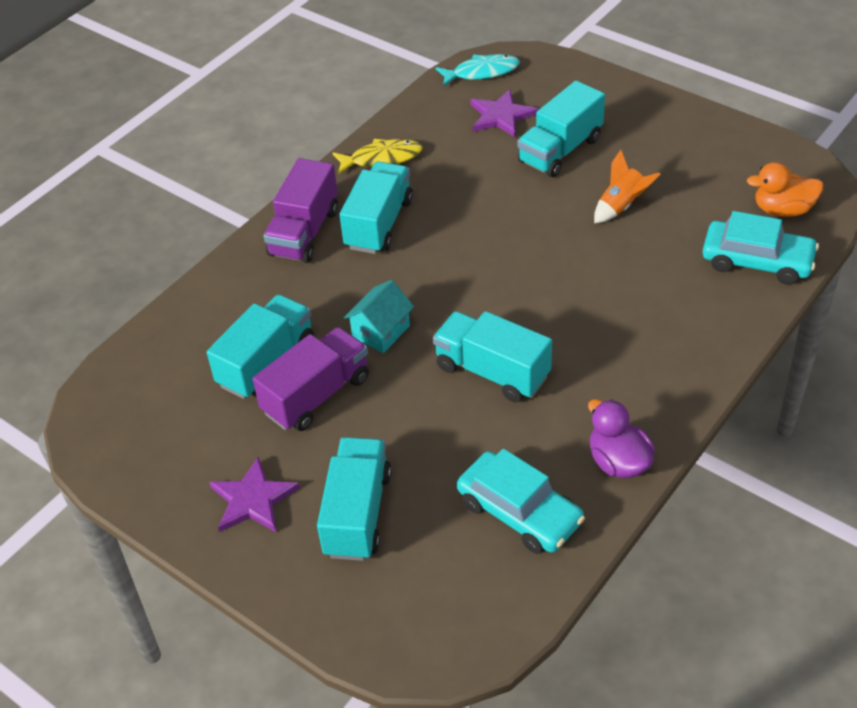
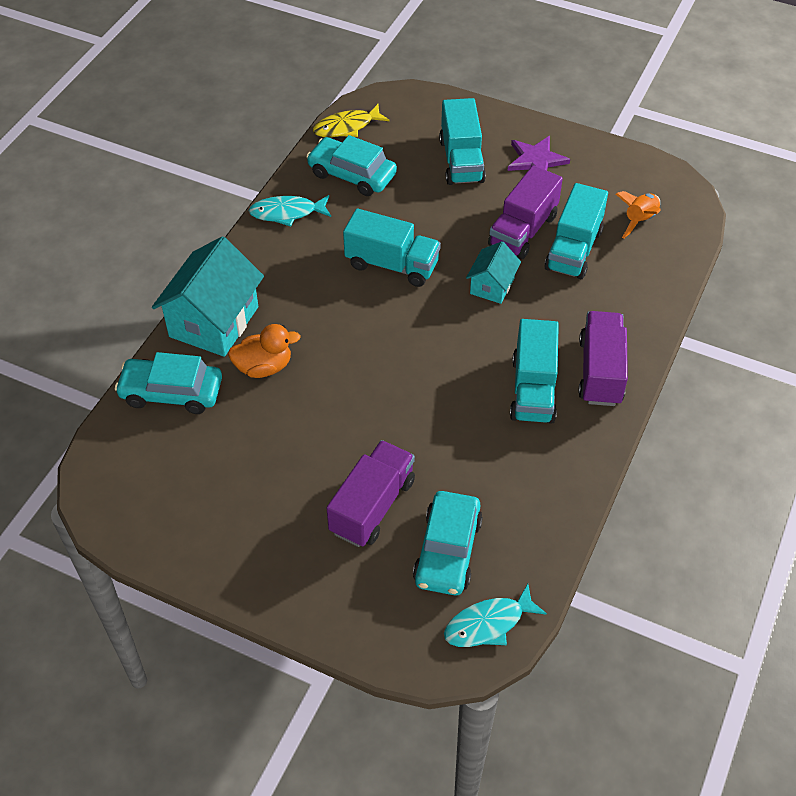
camera: 165 degrees right, 5 degrees up
(382, 158) = (560, 471): yellow fish -> yellow fish (347, 127)
(501, 116) = (448, 551): purple star -> turquoise car
(560, 150) = (372, 506): turquoise truck -> purple truck
(618, 462) = (287, 213): purple duck -> turquoise fish
(621, 206) = (300, 439): orange rocket -> orange rocket (639, 220)
(714, 329) = (214, 322): none -> turquoise house
(782, 210) = (140, 454): orange duck -> orange duck (264, 367)

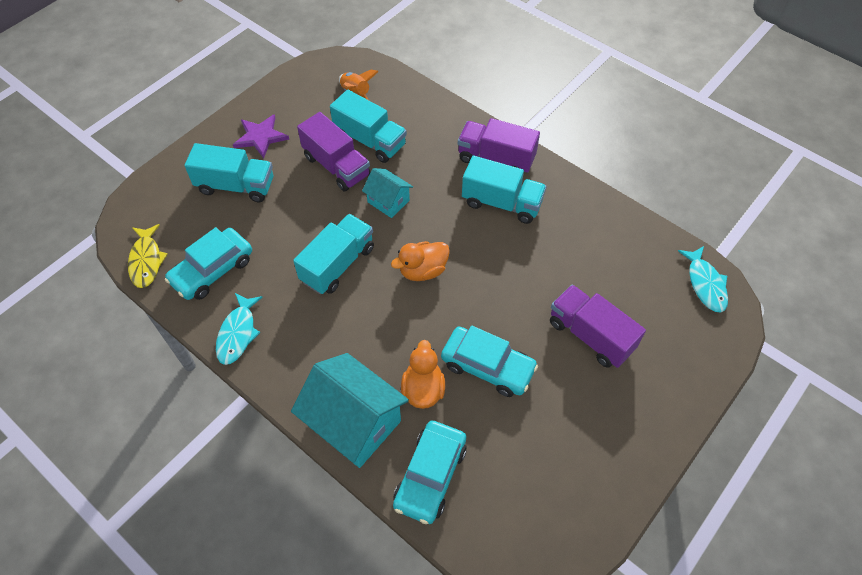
camera: 75 degrees left, 5 degrees up
(409, 336) = (423, 271): none -> orange duck
(448, 551) = (640, 294): turquoise car -> turquoise car (487, 366)

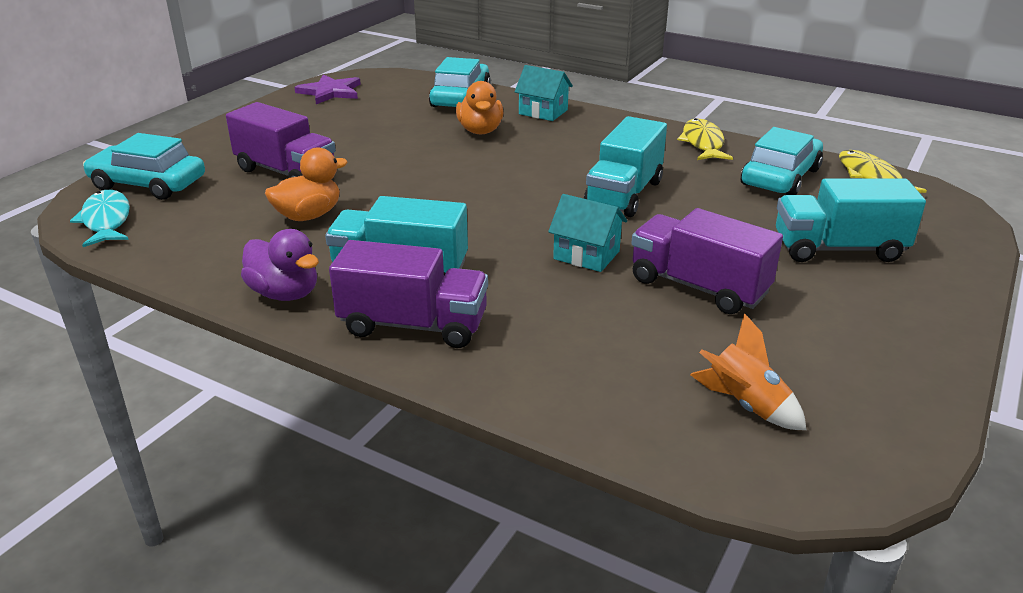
camera: 170 degrees right, 25 degrees down
(238, 333) = (703, 143): turquoise fish -> yellow fish
(260, 137) = (868, 311): purple star -> purple star (330, 92)
(354, 423) = (543, 112): turquoise house -> turquoise house, size x0.54
(370, 141) = (662, 327): turquoise truck -> none
(423, 271) = (507, 199): orange duck -> orange duck (308, 215)
(487, 366) = (412, 146): turquoise car -> turquoise car (148, 184)
(567, 192) = (285, 293): none -> purple duck

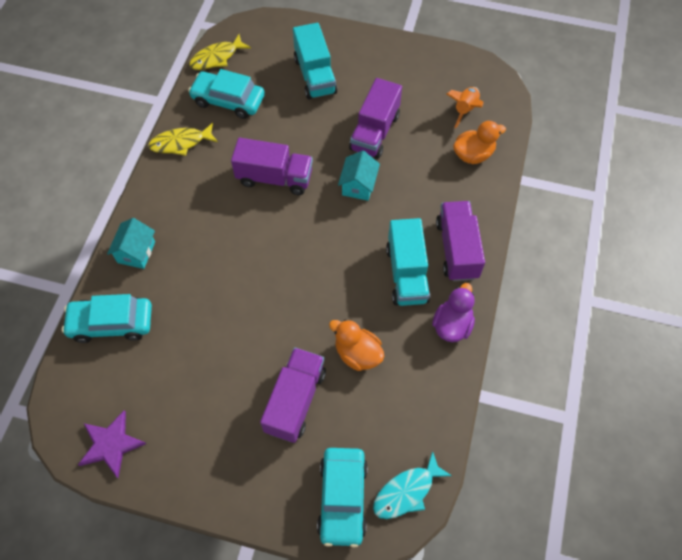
camera: 105 degrees left, 30 degrees up
(480, 131) = (185, 287): orange duck -> orange duck (473, 155)
(624, 194) = (274, 178): turquoise truck -> purple truck

